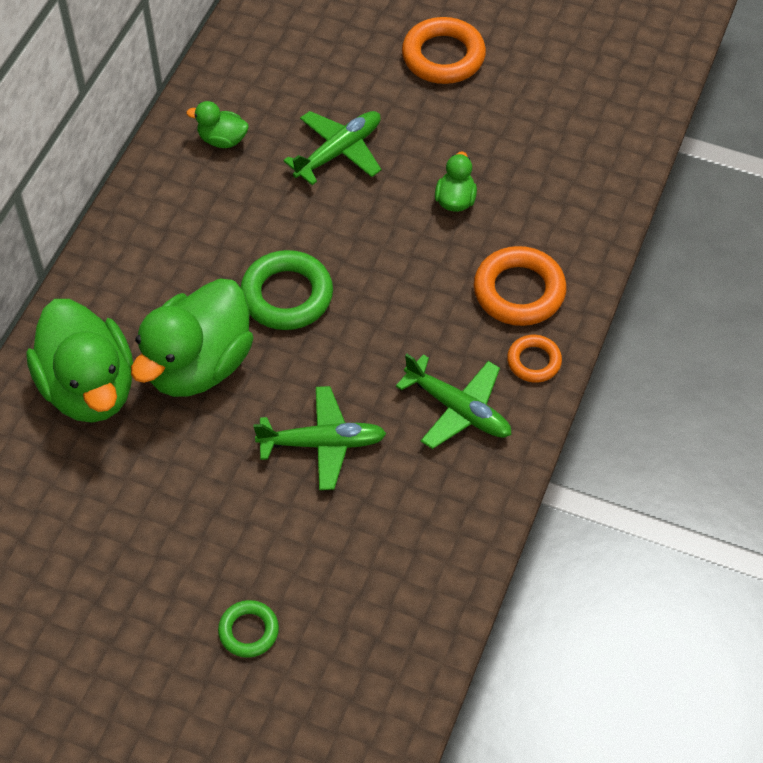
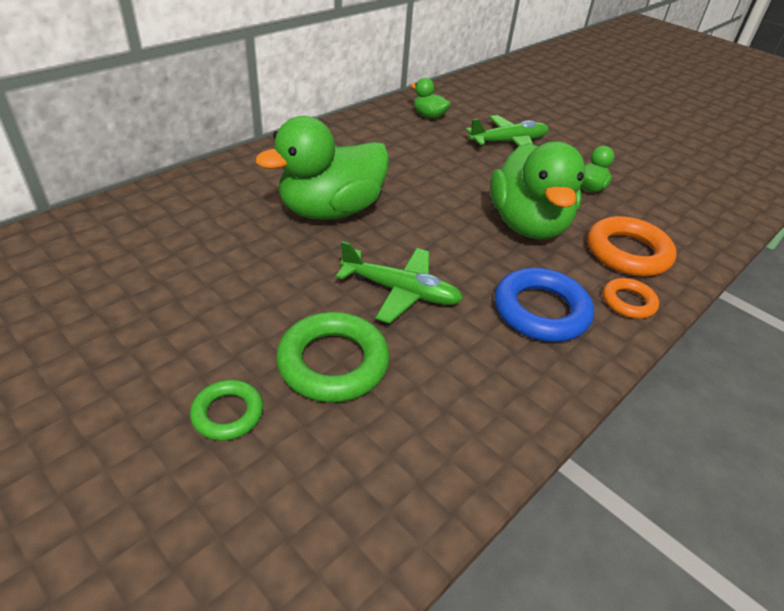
camera: 20 degrees right, 15 degrees down
(89, 388) = (238, 196): green duck -> green duck (527, 225)
(287, 295) = (427, 196): green ring -> green ring (333, 363)
(443, 56) = (606, 124): orange ring -> none
(458, 409) = (541, 311): green plane -> blue ring

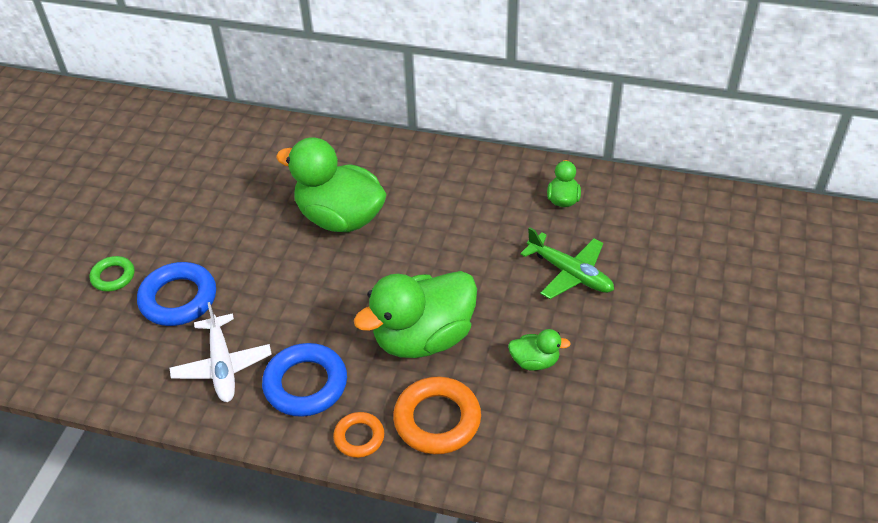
camera: 65 degrees right, 5 degrees up
(333, 363) = (178, 299): green ring -> blue ring
(400, 291) = (271, 298): green plane -> none
(473, 362) = (222, 365): none -> white plane

